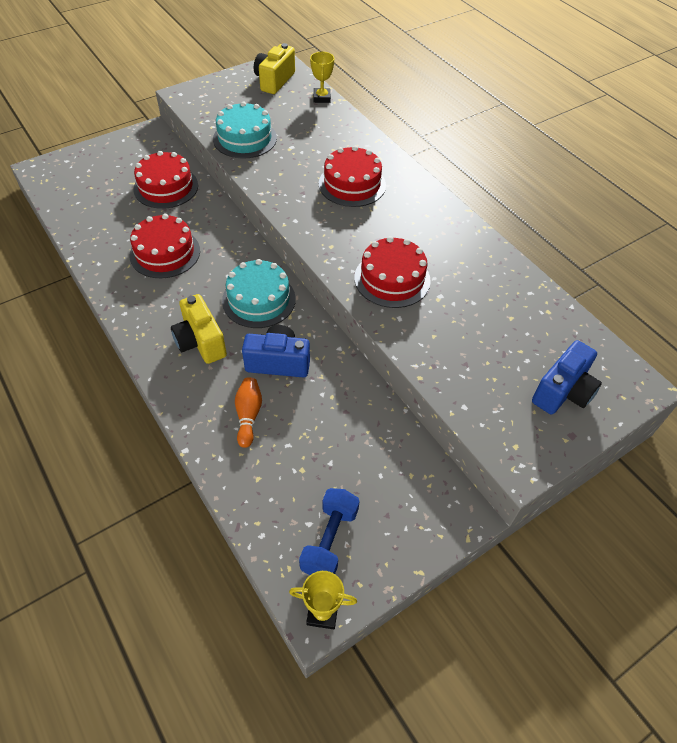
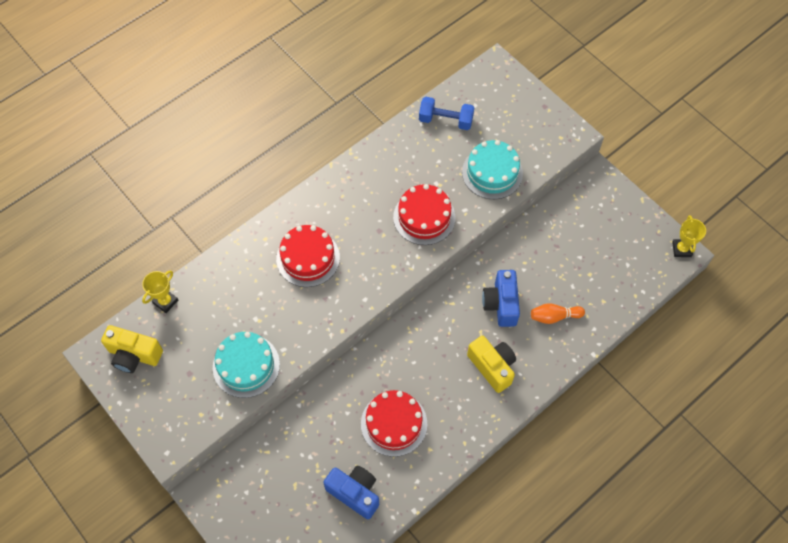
camera: 95 degrees left, 10 degrees up
(166, 187) = (298, 449): red cake -> none
(200, 342) = (492, 367): yellow camera -> yellow camera turned 90 degrees counterclockwise
(259, 300) = (438, 330): turquoise cake -> turquoise cake (492, 173)
(322, 98) = (165, 301): yellow trophy -> yellow trophy turned 45 degrees counterclockwise
(329, 540) = (635, 251): blue dumbbell -> blue dumbbell (445, 120)
(563, 392) = (511, 109): blue camera -> blue camera (355, 493)

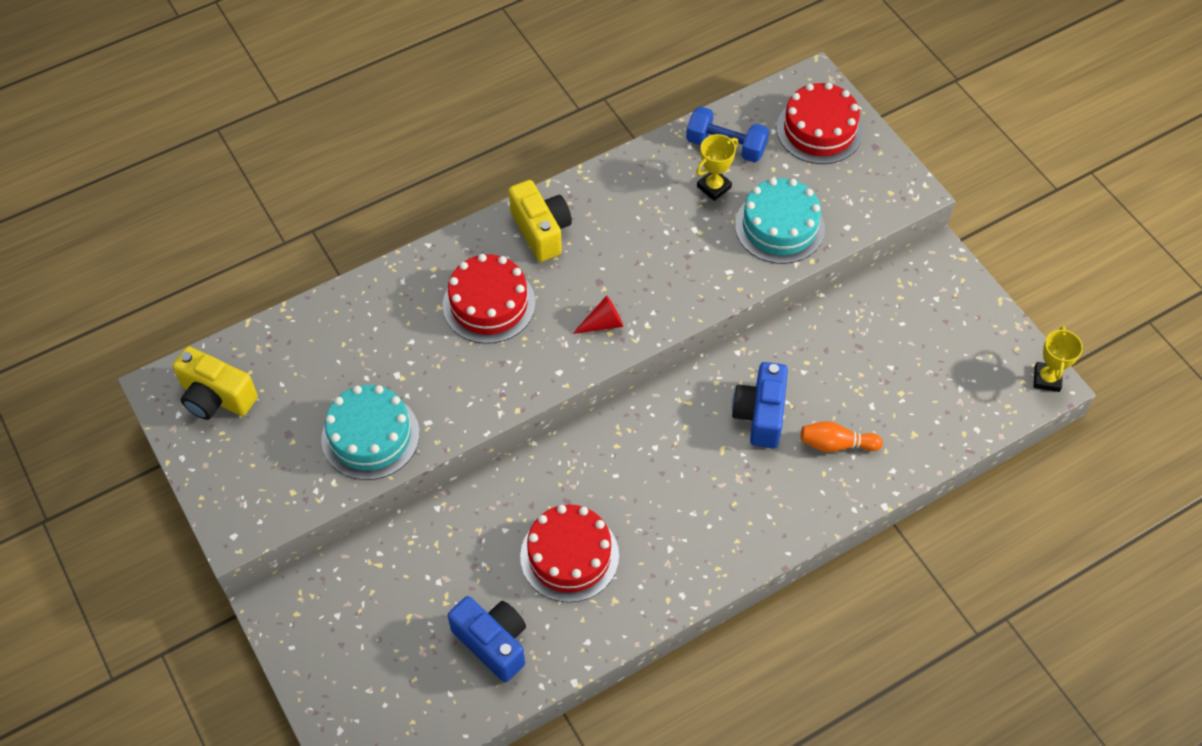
camera: 10 degrees right, 5 degrees down
(165, 301) = (275, 332): yellow trophy -> yellow trophy (714, 187)
(387, 260) = (603, 323): none -> red cone
(424, 217) = (668, 273): red cake -> red cake (819, 130)
(492, 367) = (730, 500): yellow camera -> yellow camera (541, 231)

